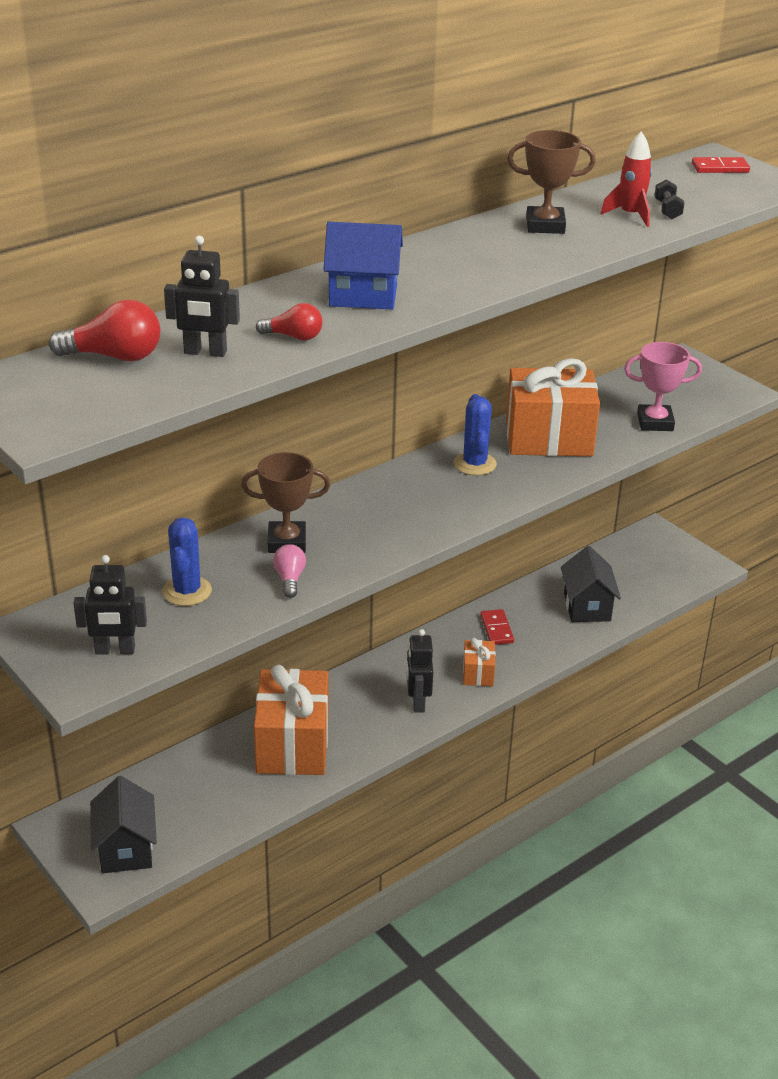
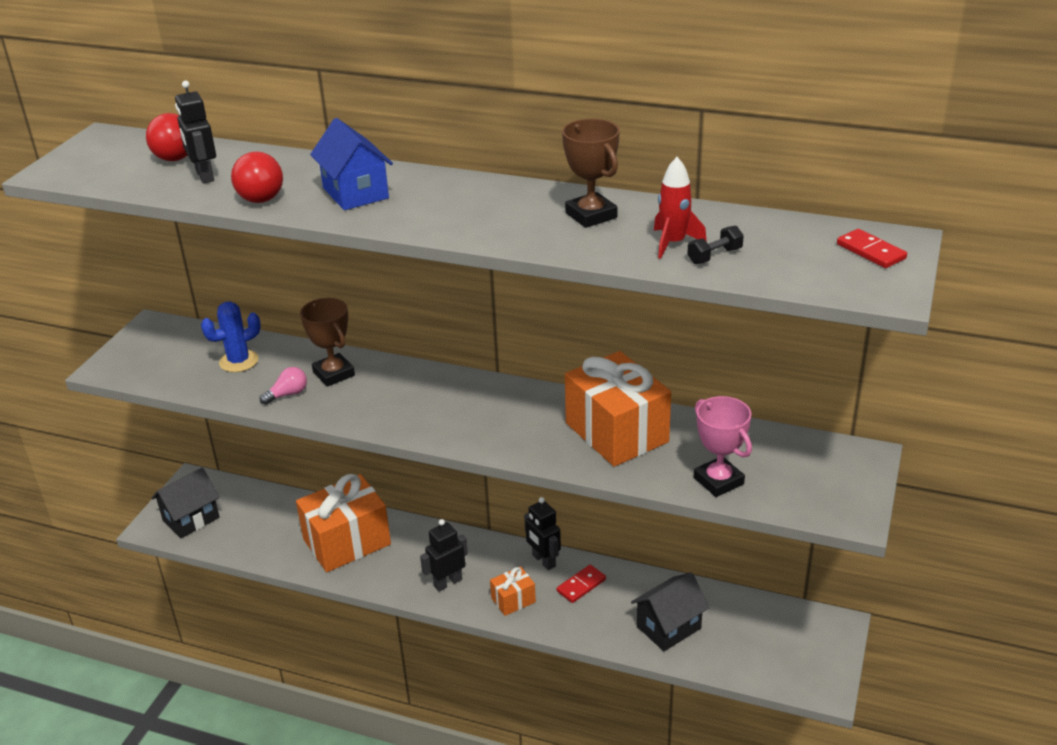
camera: 60 degrees right, 0 degrees up
(115, 650) = (152, 364): black robot -> black robot (543, 561)
(294, 337) = (258, 194): red light bulb -> red light bulb, size x1.60
(475, 464) = (531, 411): blue cactus -> none

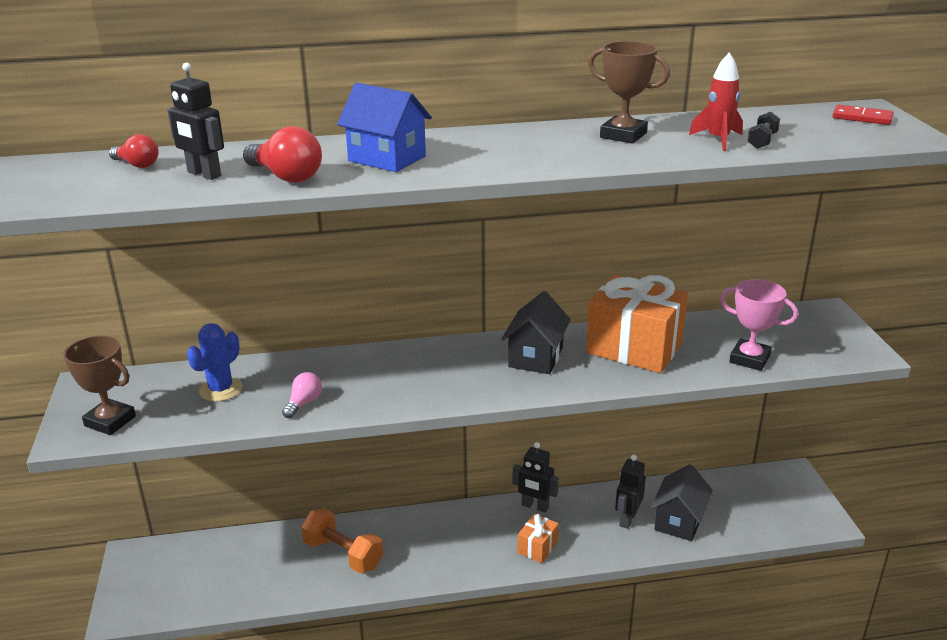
camera: 30 degrees left, 5 degrees down
(171, 154) = (137, 165): red light bulb -> red light bulb, size x0.62
(191, 519) = (159, 591): black house -> black house (535, 357)
(334, 374) = (332, 373): brown trophy -> brown trophy (110, 421)
(347, 542) = (343, 554): orange gift -> orange dumbbell
(447, 582) = (468, 554): black robot -> black robot (627, 519)
(581, 585) = (583, 514): red domino -> none

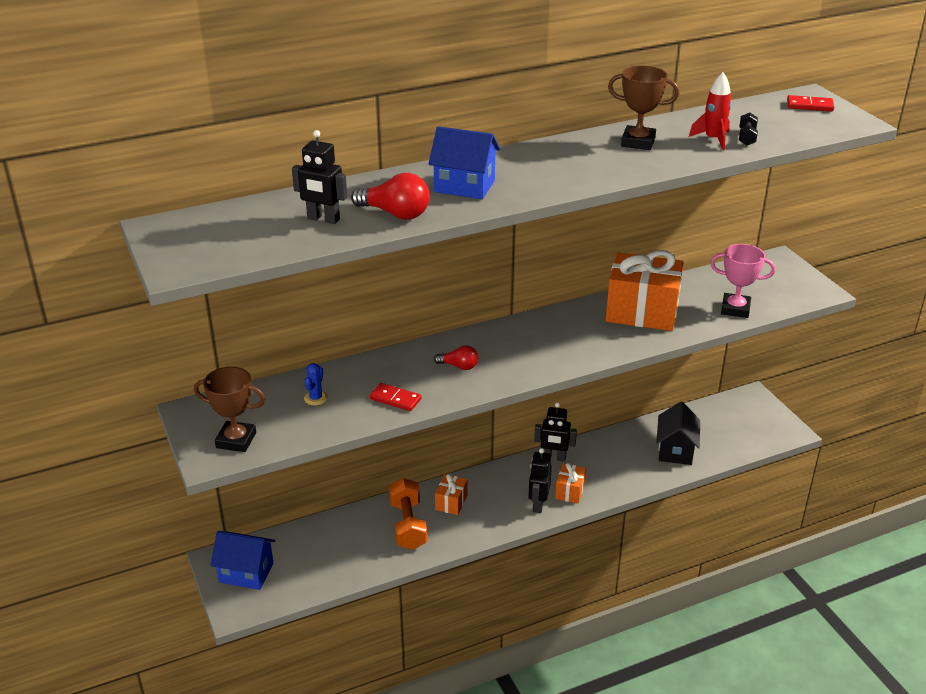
camera: 15 degrees left, 5 degrees up
(137, 165) = (256, 216): red light bulb -> red light bulb (459, 366)
(152, 575) = (246, 573): none -> blue house
(221, 389) = (316, 398): blue cactus -> blue cactus, size x0.63
(304, 403) = (395, 399): pink light bulb -> red domino
(343, 554) = (408, 525): orange dumbbell -> orange dumbbell turned 60 degrees clockwise
(401, 537) = (451, 502): none -> orange gift
(535, 357) = (566, 331): black house -> none
(627, 519) = (634, 455): black robot -> black robot (538, 504)

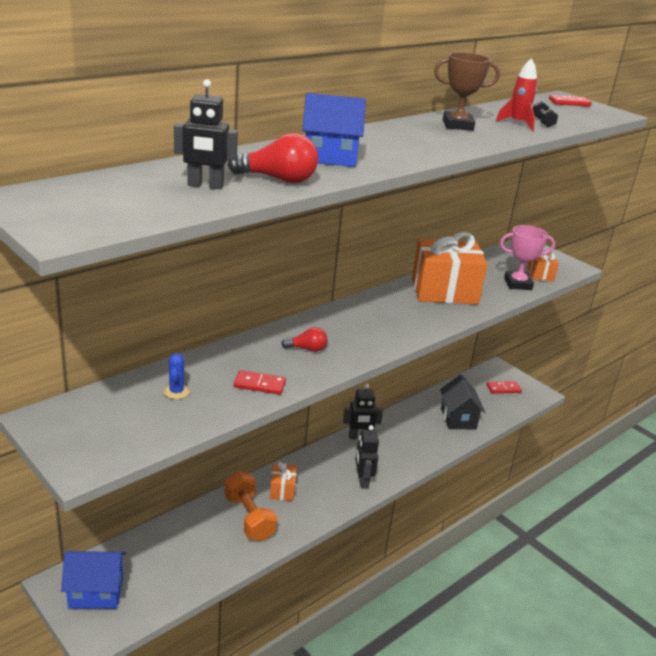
camera: 20 degrees left, 5 degrees down
(236, 440) = (105, 443): brown trophy -> none
(570, 491) = (385, 465): orange gift -> orange gift (540, 274)
(747, 421) = (503, 389): none -> red domino

